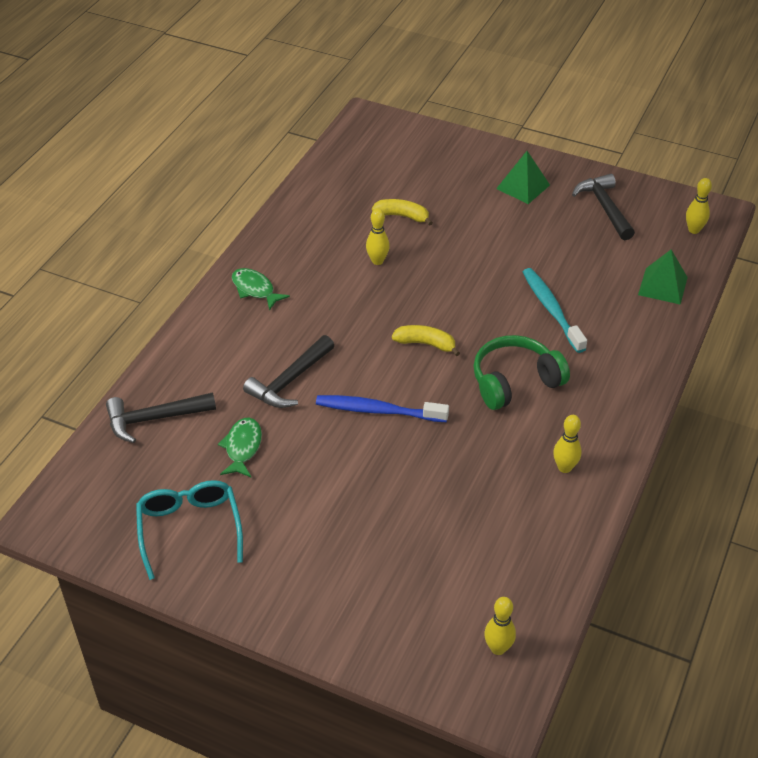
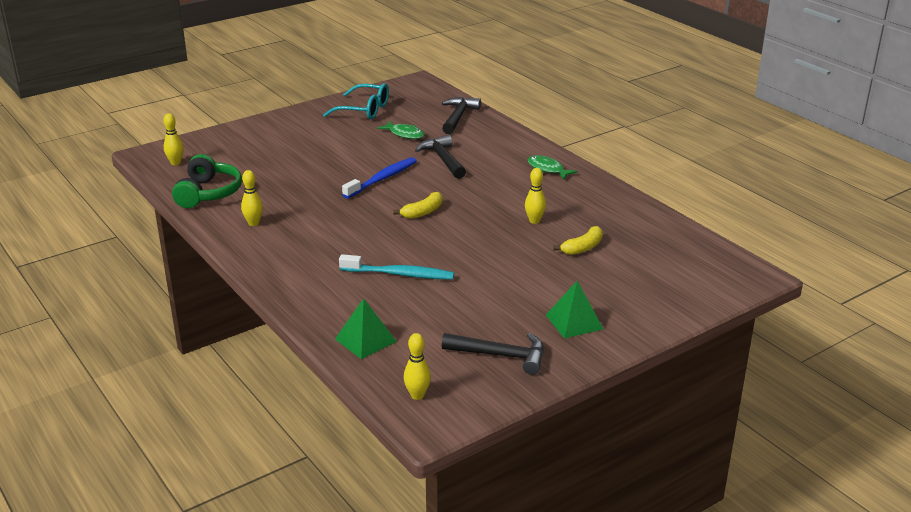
camera: 120 degrees right, 15 degrees down
(255, 289) = (547, 169): green fish -> green fish turned 120 degrees counterclockwise
(515, 382) = (346, 232): green headphones -> green headphones (208, 193)

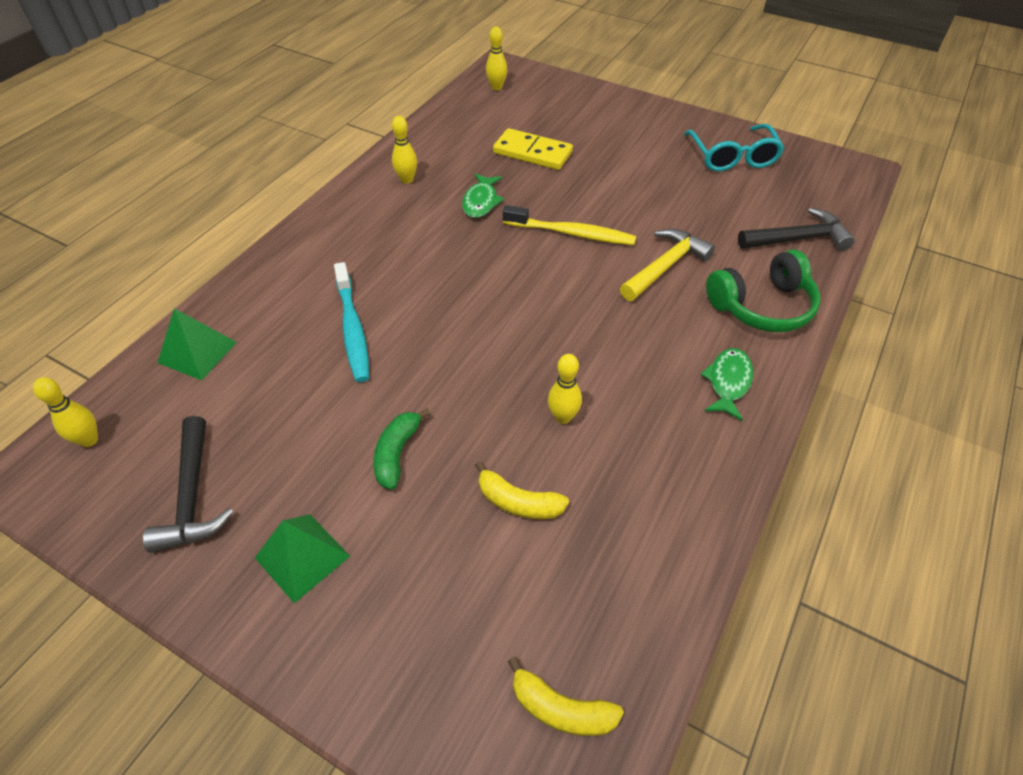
camera: 65 degrees right, 20 degrees up
(208, 193) = (449, 129): green headphones -> green headphones (762, 306)
(279, 170) = (532, 153): none -> yellow domino
(382, 179) = (571, 233): blue toothbrush -> yellow toothbrush
(404, 134) = (702, 210): green fish -> green fish (481, 202)
(423, 212) = (513, 297): yellow banana -> yellow banana (561, 708)
(443, 159) = (665, 266): black hammer -> yellow hammer
(521, 278) = (397, 453): none -> green banana

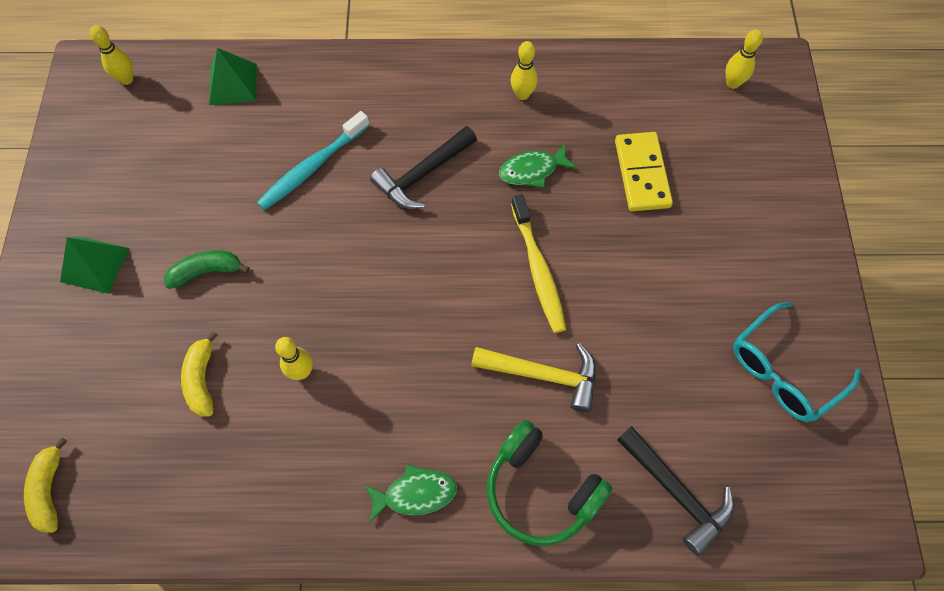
camera: 60 degrees right, 15 degrees up
(192, 496) = (112, 169): black hammer -> black hammer (423, 174)

